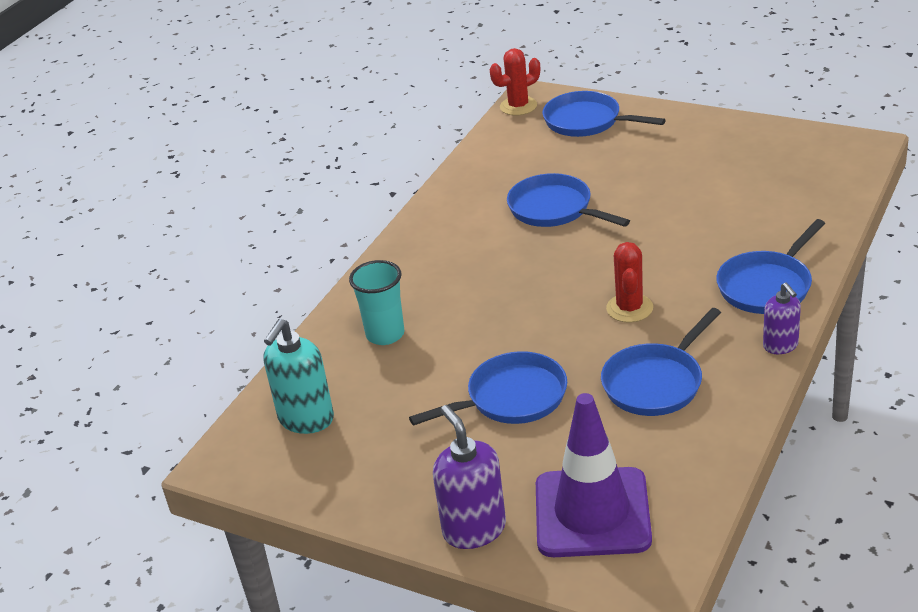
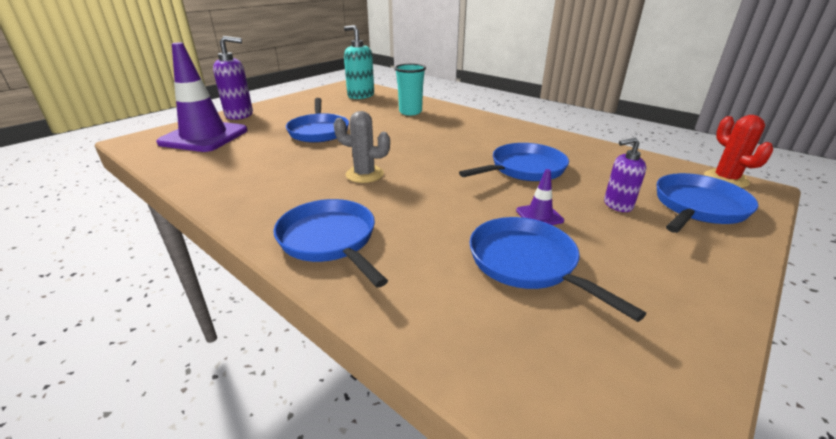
camera: 100 degrees right, 5 degrees down
(629, 308) = (364, 174): red cactus -> grey cactus
(651, 191) = (539, 215): none -> purple traffic cone
(656, 382) = (275, 169): blue pan -> blue pan (527, 263)
(780, 345) = (244, 224): purple soap dispenser -> purple soap dispenser (617, 205)

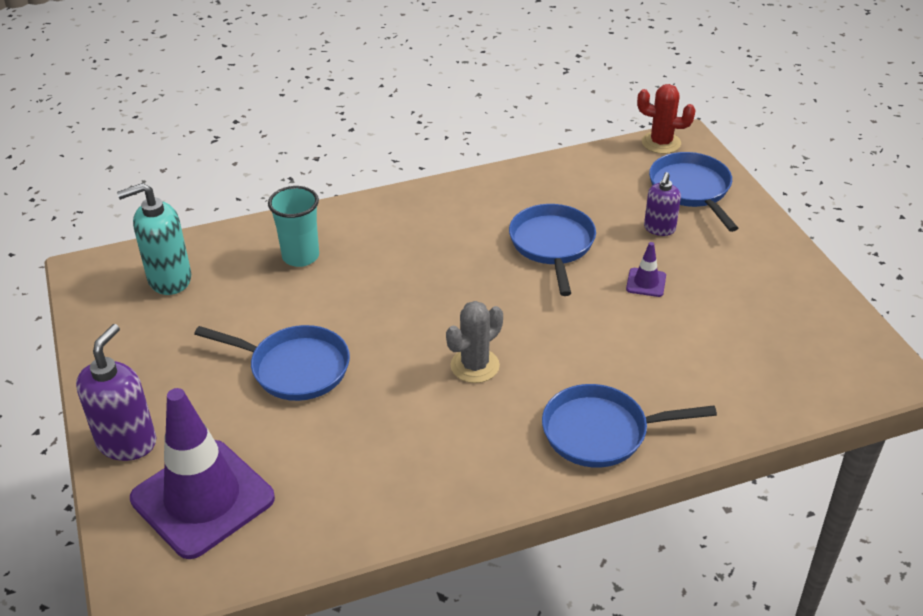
camera: 60 degrees left, 10 degrees up
(527, 263) = (709, 325): blue pan -> none

